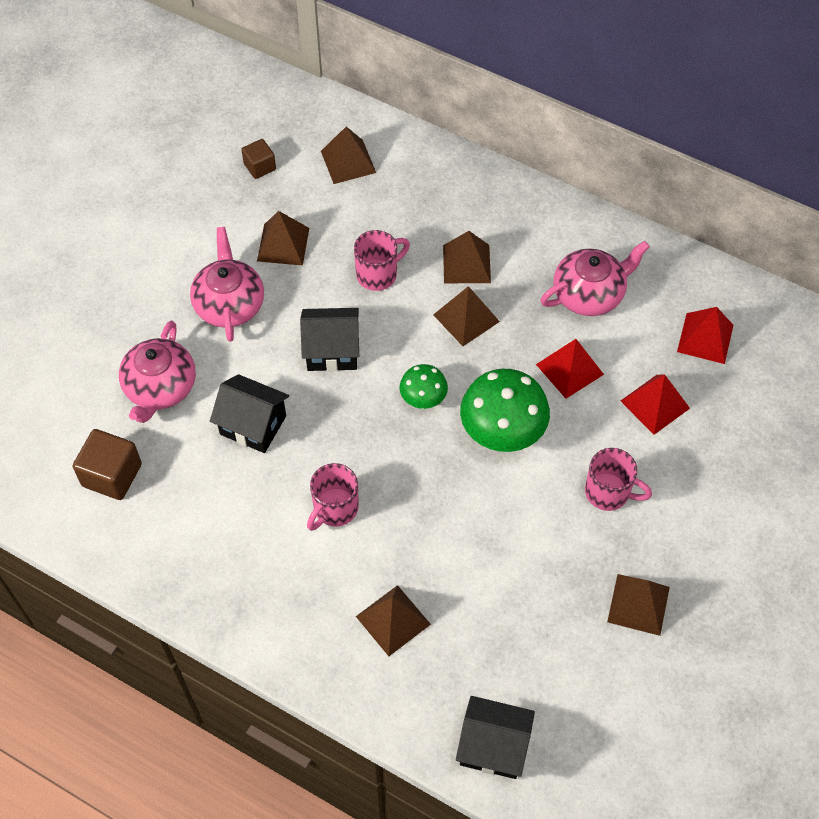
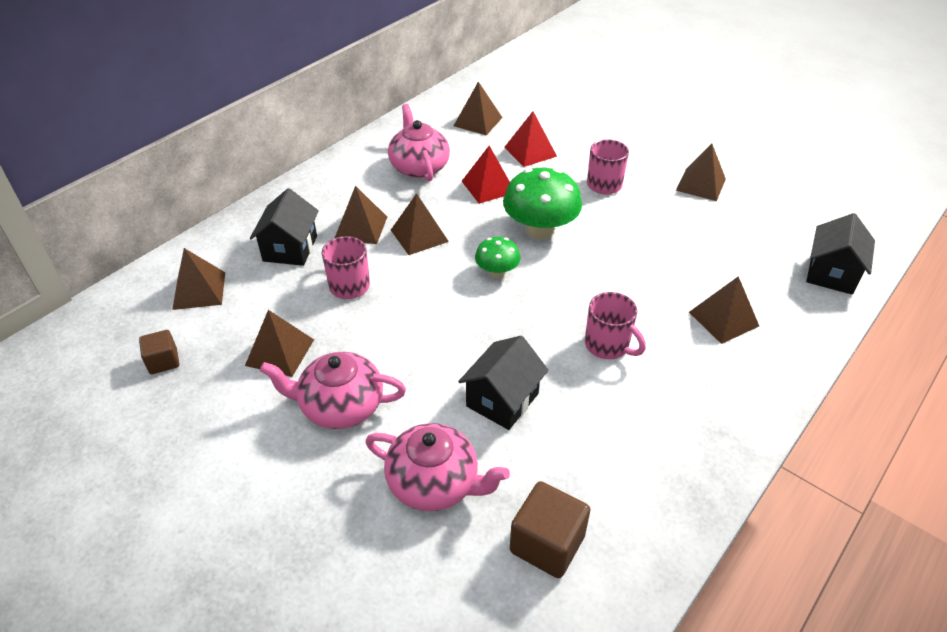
camera: 80 degrees left, 15 degrees down
(332, 351) = (427, 328): black house -> black house (290, 248)
(705, 338) = (478, 121): red pyramid -> brown pyramid

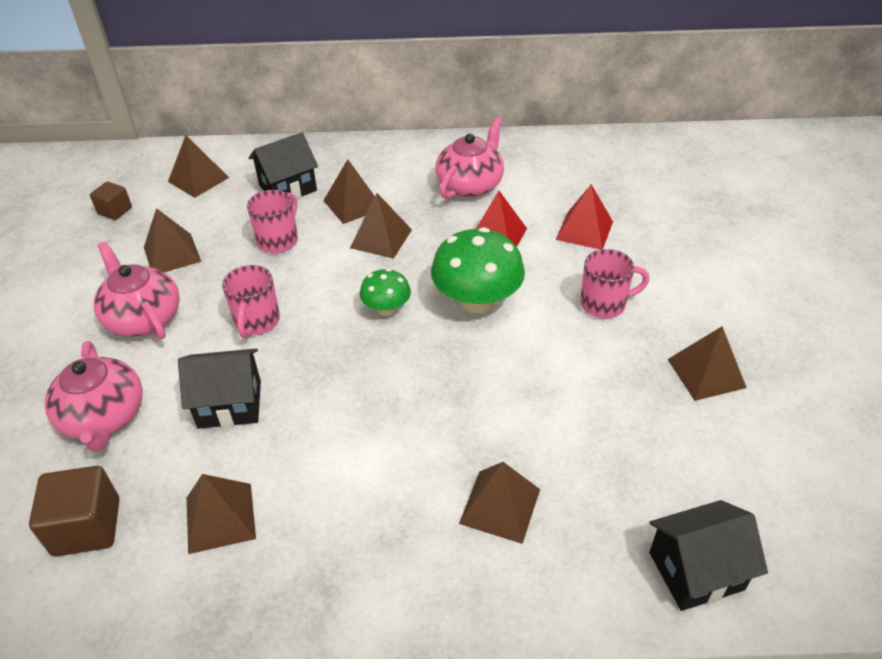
camera: 50 degrees right, 0 degrees up
(478, 121) = (582, 176): brown pyramid -> brown pyramid (220, 517)
(608, 345) = (366, 436): pink mug -> pink mug (257, 322)

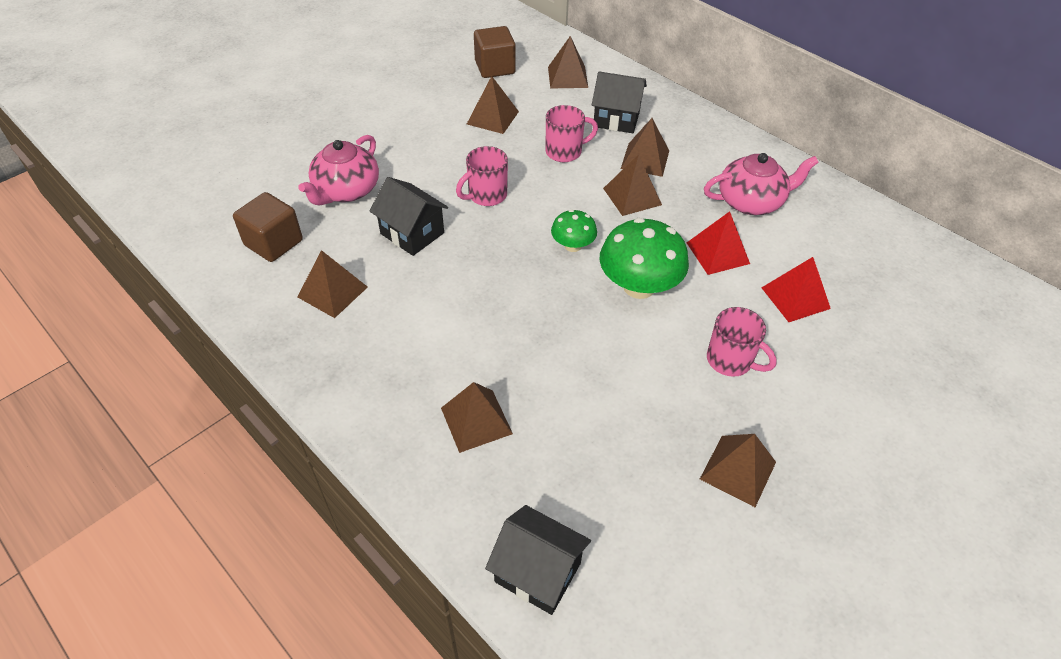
camera: 45 degrees right, 5 degrees up
(115, 211) = (495, 67): brown cube -> brown cube, size x1.65
(143, 318) = (431, 147): pink teapot -> none

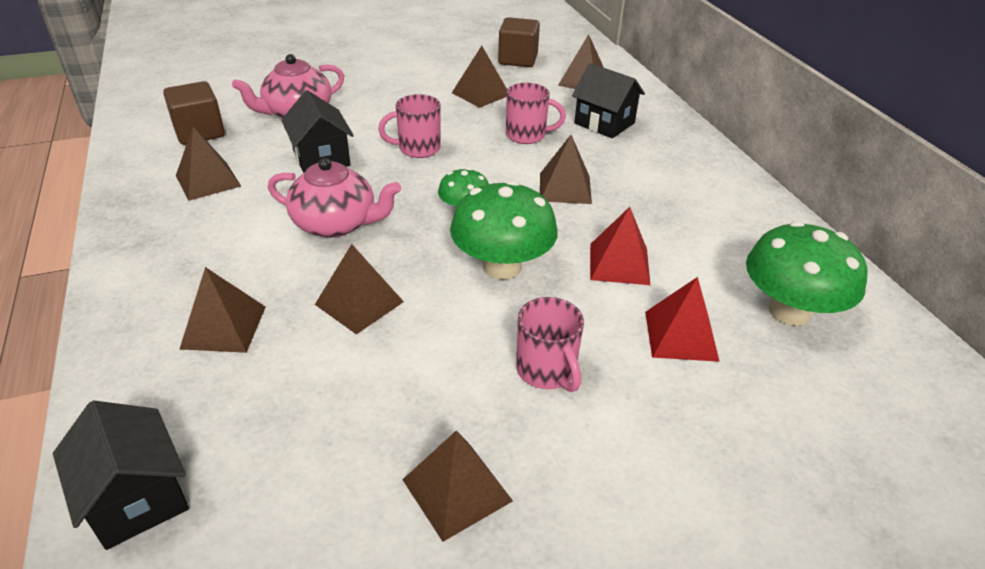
camera: 25 degrees right, 10 degrees down
(645, 159) = (606, 162): brown pyramid -> brown pyramid (359, 303)
(751, 201) = (699, 229): pink teapot -> pink teapot (336, 224)
(849, 251) = (789, 311): none -> green mushroom

